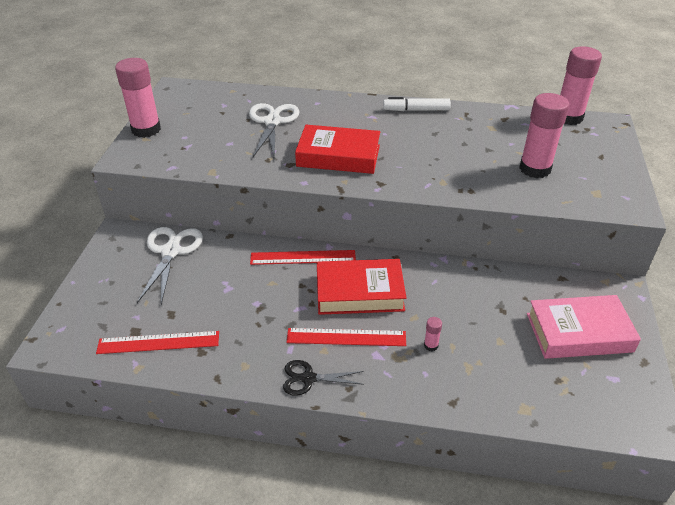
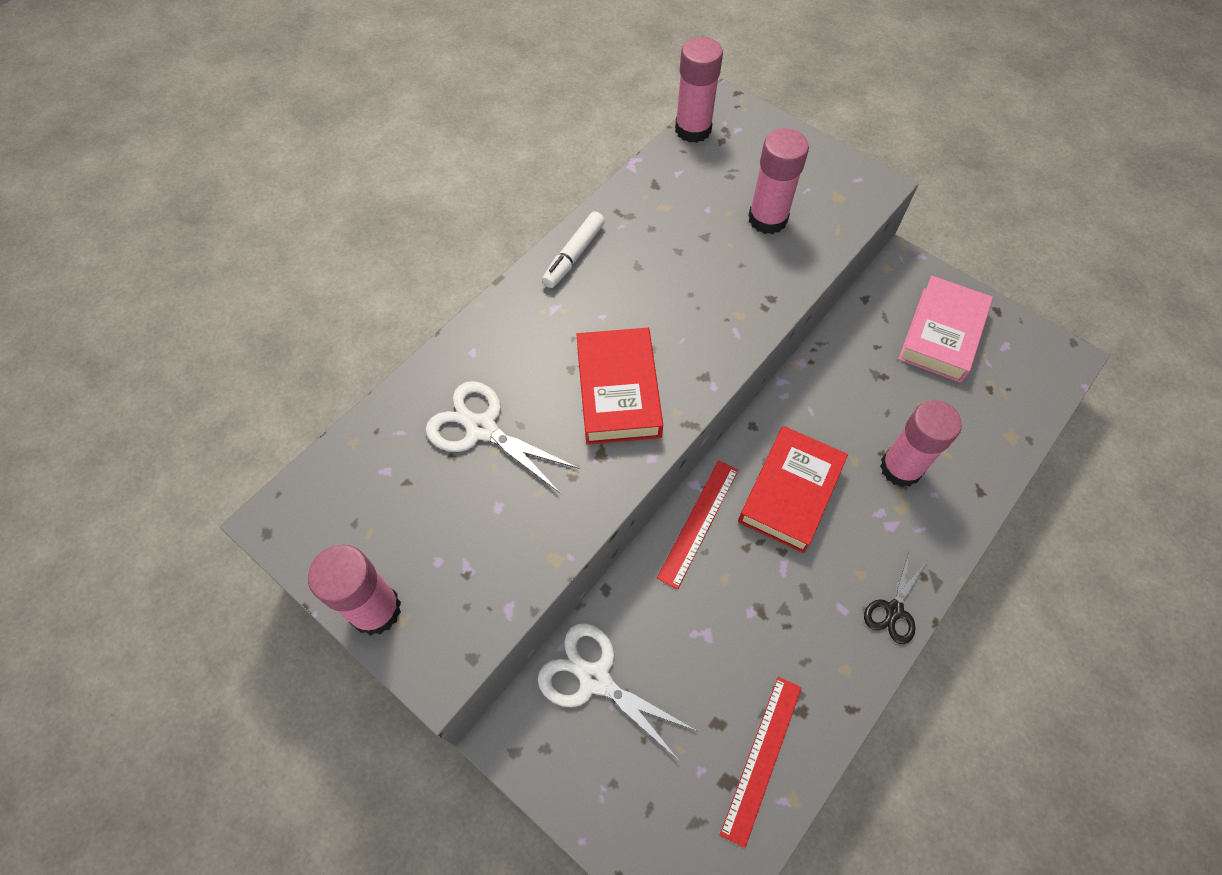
camera: 60 degrees left, 20 degrees up
(338, 156) = (618, 391): red book -> red book turned 45 degrees counterclockwise
(346, 337) = (852, 542): red ruler -> none
(431, 345) = (900, 468): pink glue stick -> pink glue stick, size x2.48

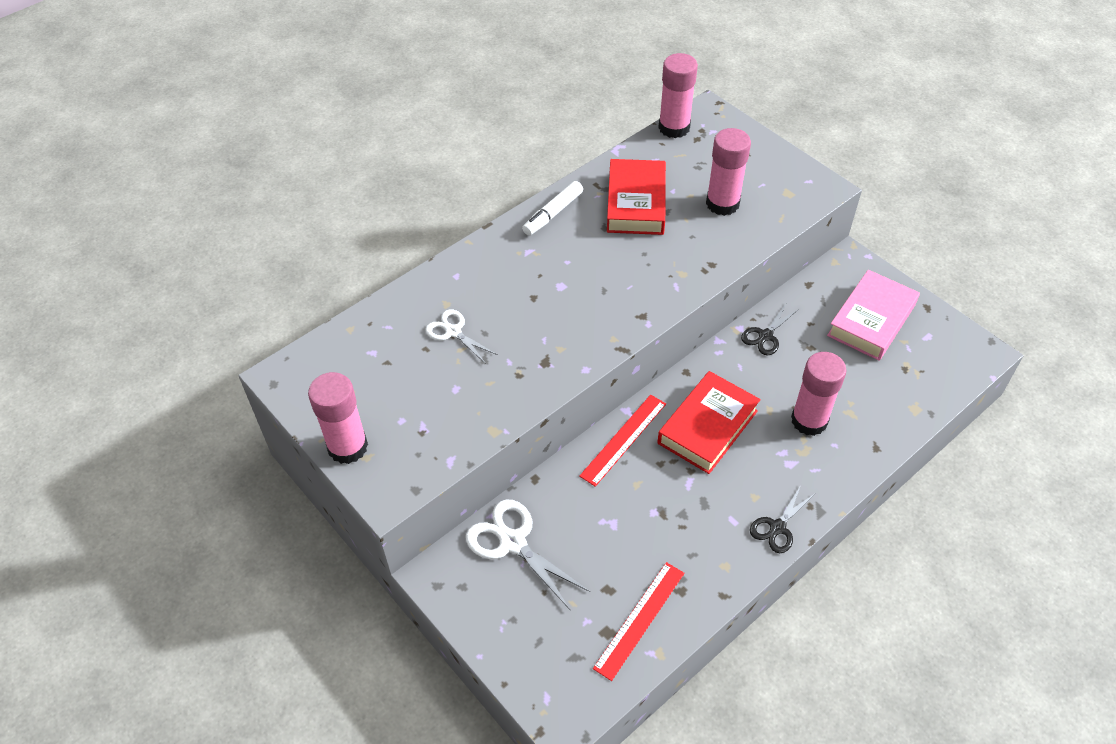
camera: 10 degrees right, 10 degrees down
(481, 429) = (453, 332): white scissors -> white scissors, size x0.62
(618, 391) = (569, 318): red book -> red book (636, 203)
(831, 368) = (765, 336): none -> black scissors

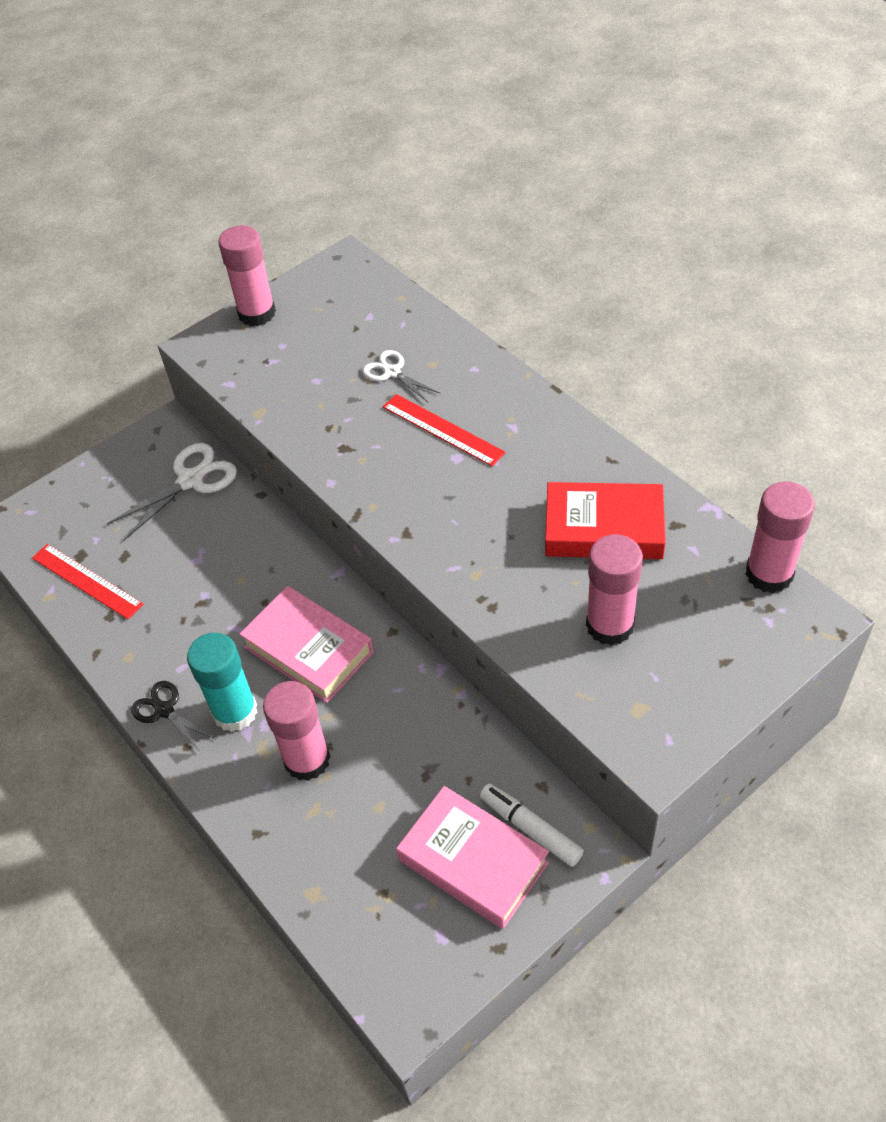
camera: 95 degrees right, 0 degrees up
(453, 332) = (392, 372): white scissors -> white scissors turned 90 degrees counterclockwise
(553, 214) = (578, 446): white marker -> white marker (530, 828)
(623, 439) = (300, 569): red ruler -> red ruler (443, 429)
(707, 427) = (309, 649): red book -> pink book
(765, 336) = (447, 722): black scissors -> none
(772, 474) = (235, 712): none -> turquoise glue stick

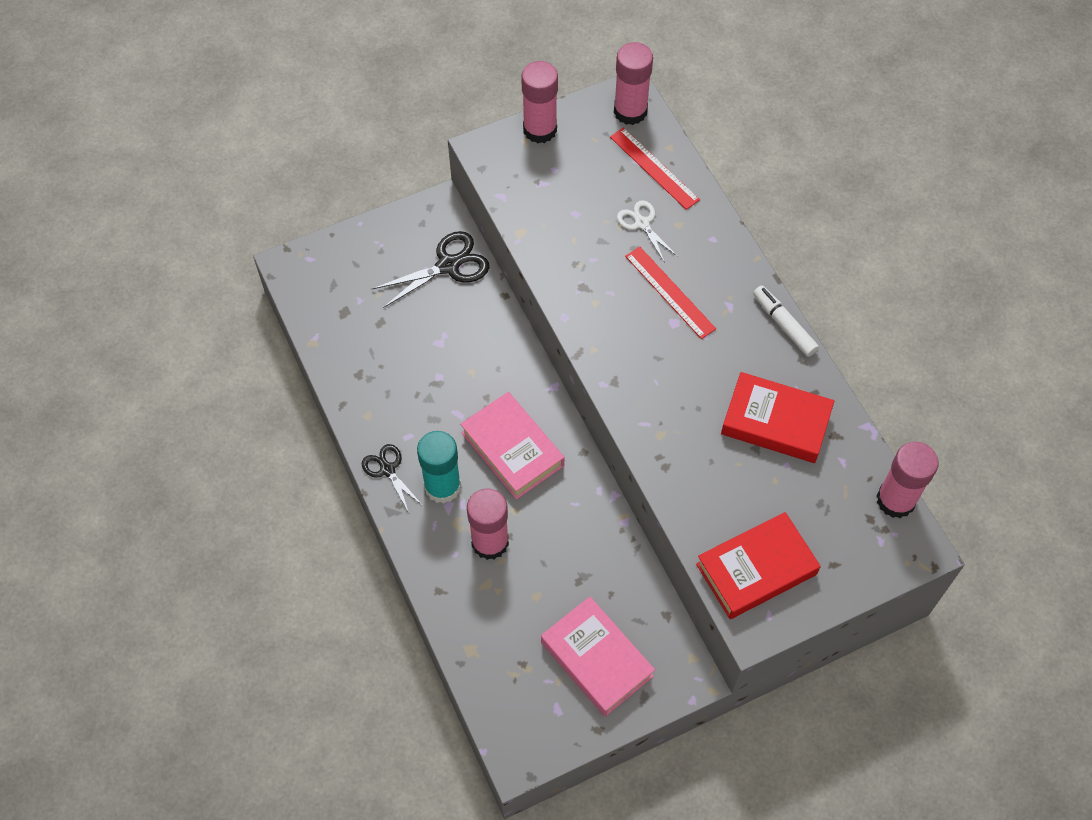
camera: 10 degrees right, 10 degrees up
(86, 581) = (345, 337): red ruler -> red ruler (654, 168)
(190, 480) = (448, 265): white scissors -> black scissors
(530, 828) = (647, 646): white marker -> white marker (784, 325)
(610, 625) = (753, 508): pink glue stick -> pink glue stick (630, 111)
(636, 691) = (756, 569): none -> red book

